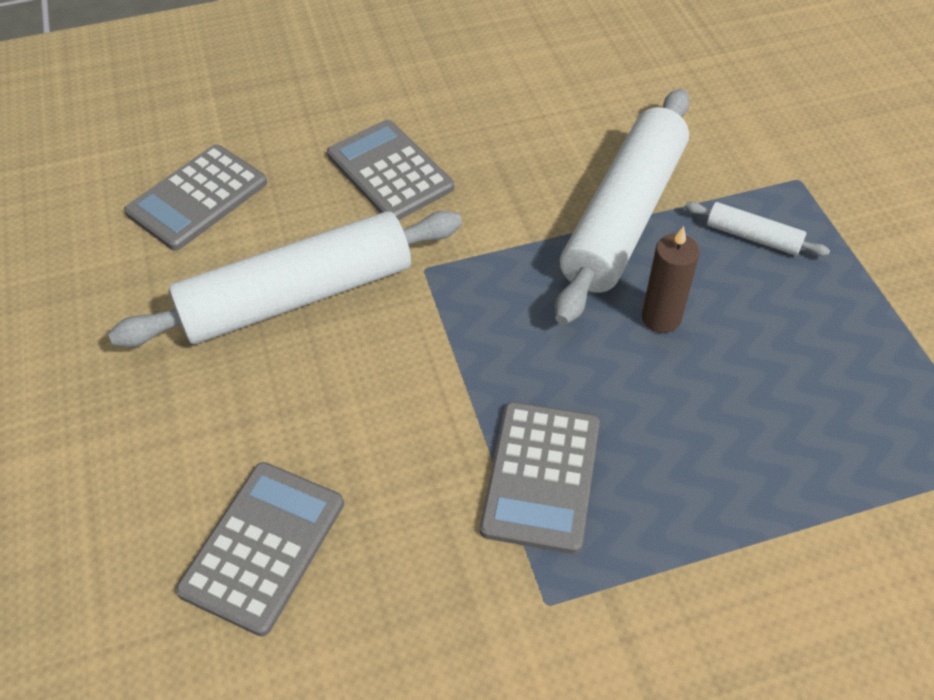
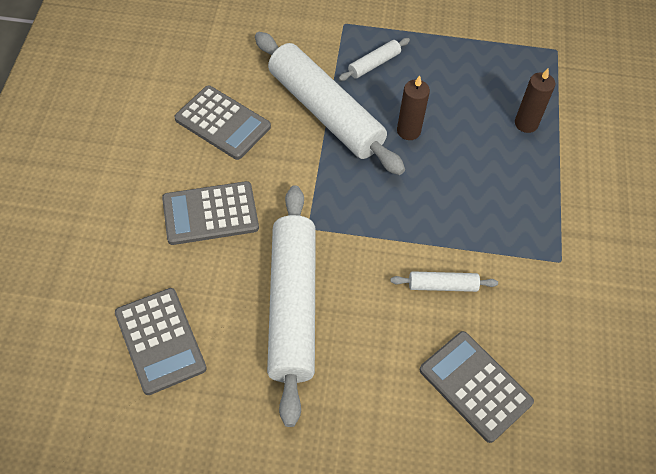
camera: 70 degrees left, 5 degrees up
(413, 450) = (442, 285): none -> white rolling pin
(541, 476) = (486, 231): grey calculator -> grey calculator (222, 123)
(796, 467) = (526, 123): none -> brown candle

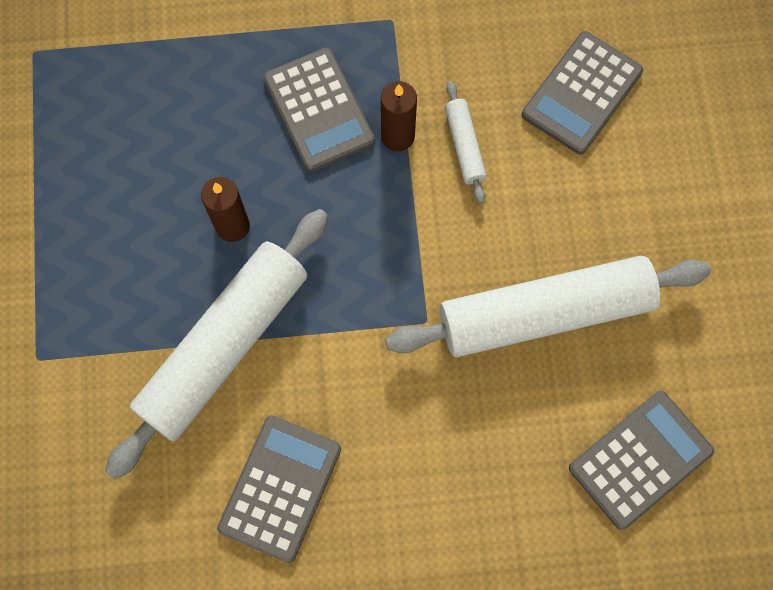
camera: 100 degrees left, 15 degrees up
(210, 213) = (440, 456): grey calculator -> grey calculator (318, 110)
(374, 64) = (115, 297): white rolling pin -> none
(526, 123) = (183, 78): brown candle -> brown candle (397, 136)

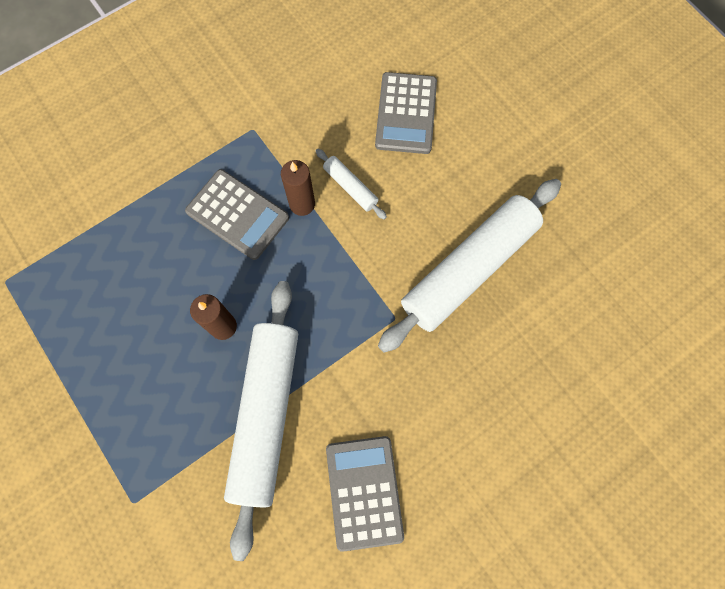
camera: 30 degrees left, 0 degrees up
(640, 459) = (587, 330): grey calculator -> none

